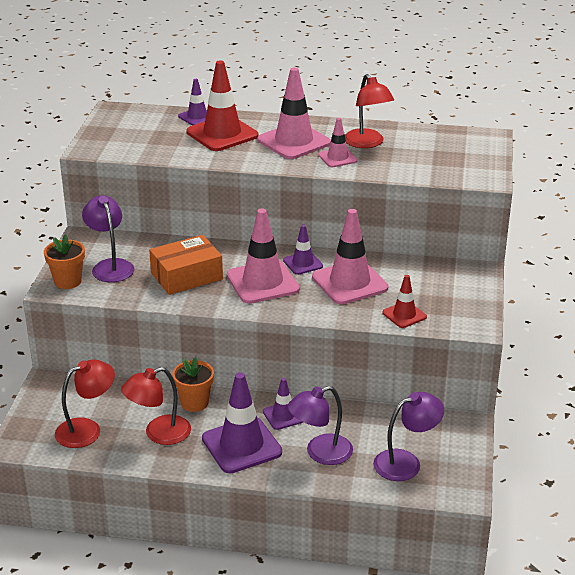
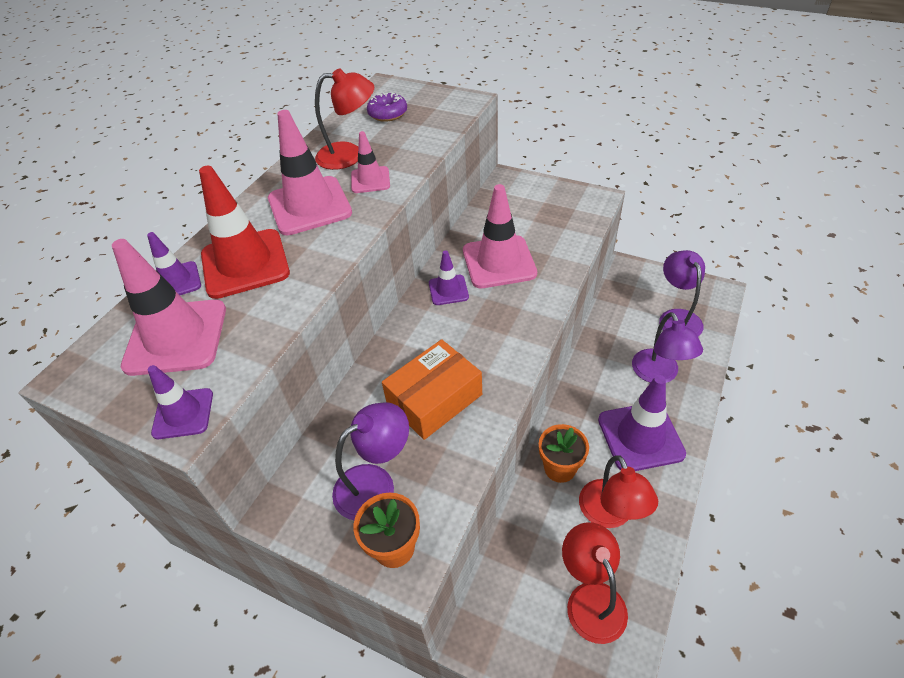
camera: 70 degrees left, 15 degrees up
(110, 266) = (375, 484): purple lamp -> purple lamp turned 150 degrees clockwise
(186, 276) = (434, 399): orange box -> orange box turned 60 degrees clockwise
(262, 282) = (474, 329): pink traffic cone -> pink traffic cone (176, 337)
(283, 416) = (596, 392): purple traffic cone -> purple traffic cone (183, 413)
(404, 315) = (567, 237): red traffic cone -> none
(440, 147) = (387, 114): none -> purple donut

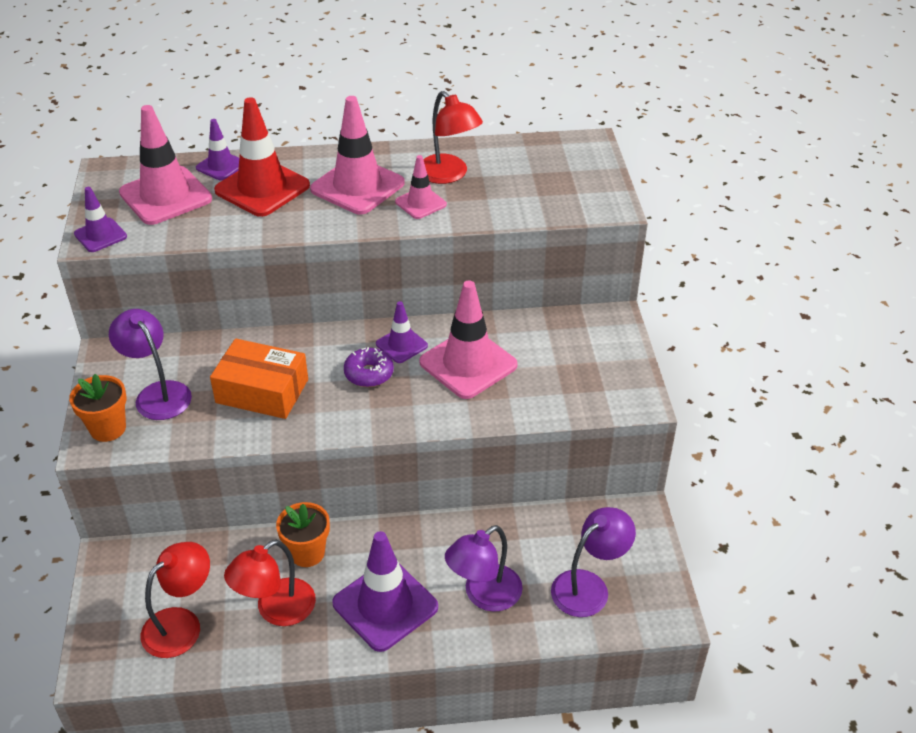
camera: 55 degrees right, 5 degrees down
(375, 484) = (157, 393): purple lamp -> purple lamp turned 150 degrees counterclockwise
(387, 114) = (538, 167): purple donut -> purple donut (369, 374)

